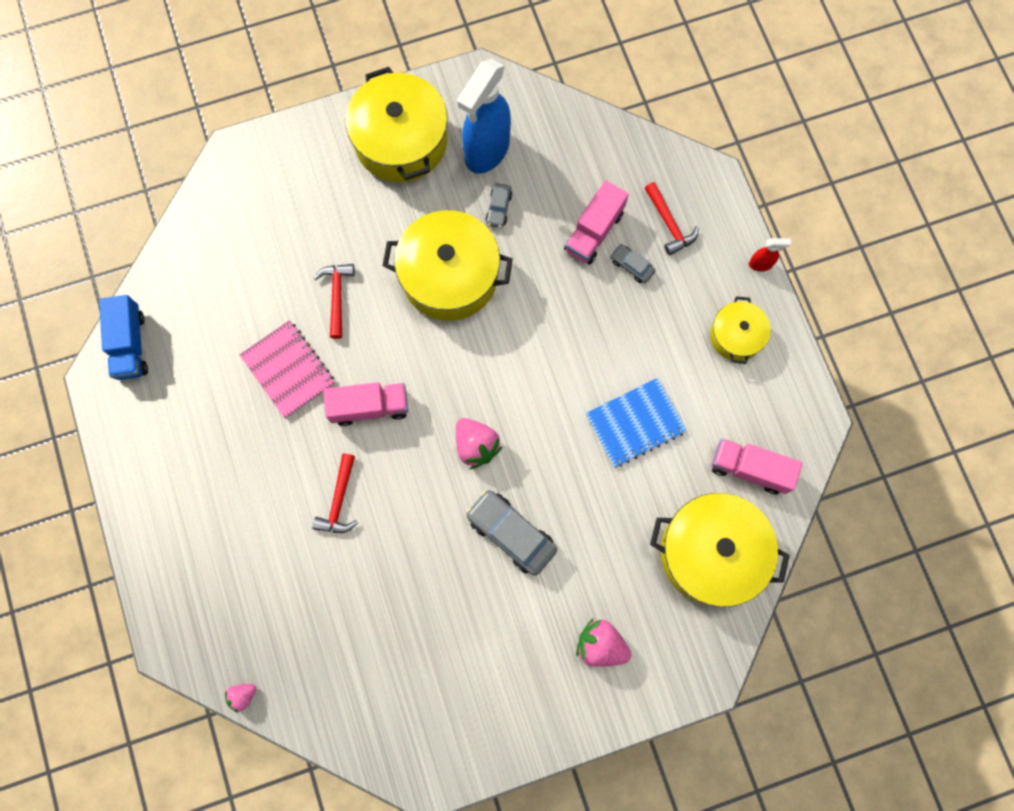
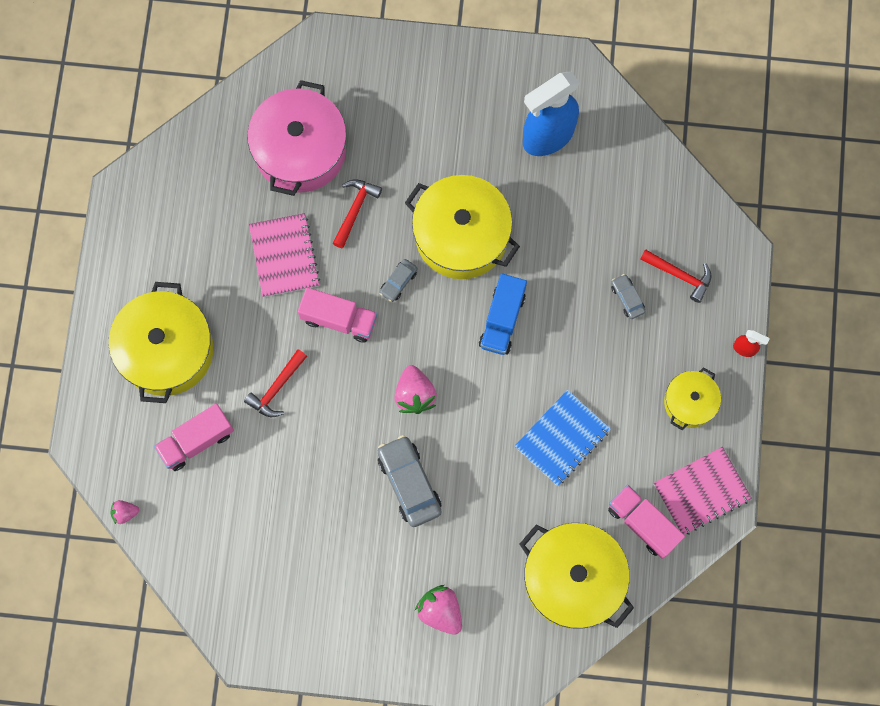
camera: 25 degrees right, 0 degrees up
(130, 345) = (160, 173): blue truck -> blue truck (502, 320)
(258, 263) = (300, 150): none -> pink pot
(401, 141) = (475, 94): yellow pot -> yellow pot (166, 350)
(499, 208) = (533, 194): grey car -> grey car (398, 282)
(594, 231) = (608, 252): pink truck -> pink truck (196, 441)
(635, 423) = (562, 438): blue notebook -> blue notebook turned 45 degrees counterclockwise
(669, 224) = (679, 275): red hammer -> red hammer turned 60 degrees counterclockwise
(788, 413) = (701, 491): none -> pink notebook

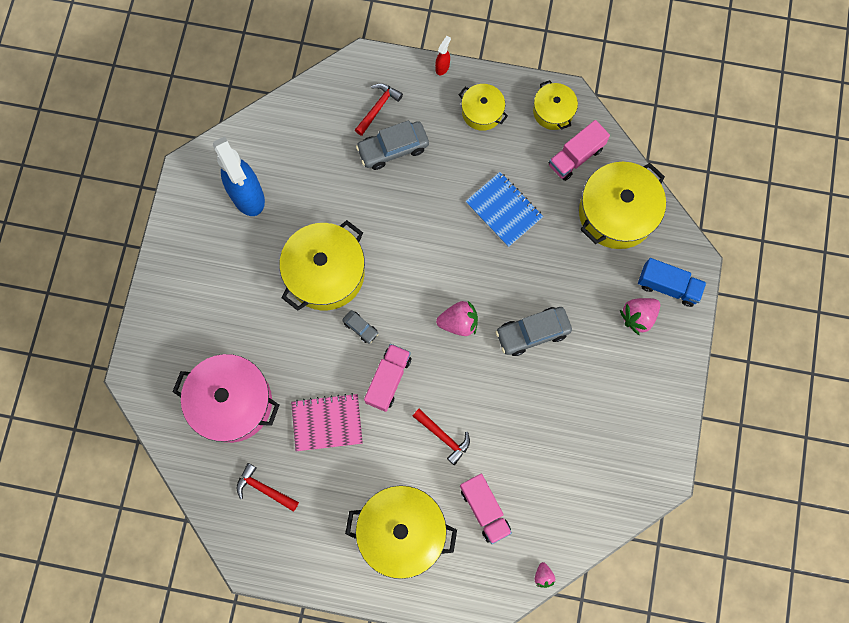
camera: 85 degrees left, 0 degrees up
(355, 210) = (292, 359): red hammer -> red hammer (264, 489)
(502, 320) = (402, 247): blue truck -> blue truck (668, 286)
(627, 298) = (393, 149): grey car -> grey car, size x1.92
(701, 491) = (553, 111): pink notebook -> yellow pot

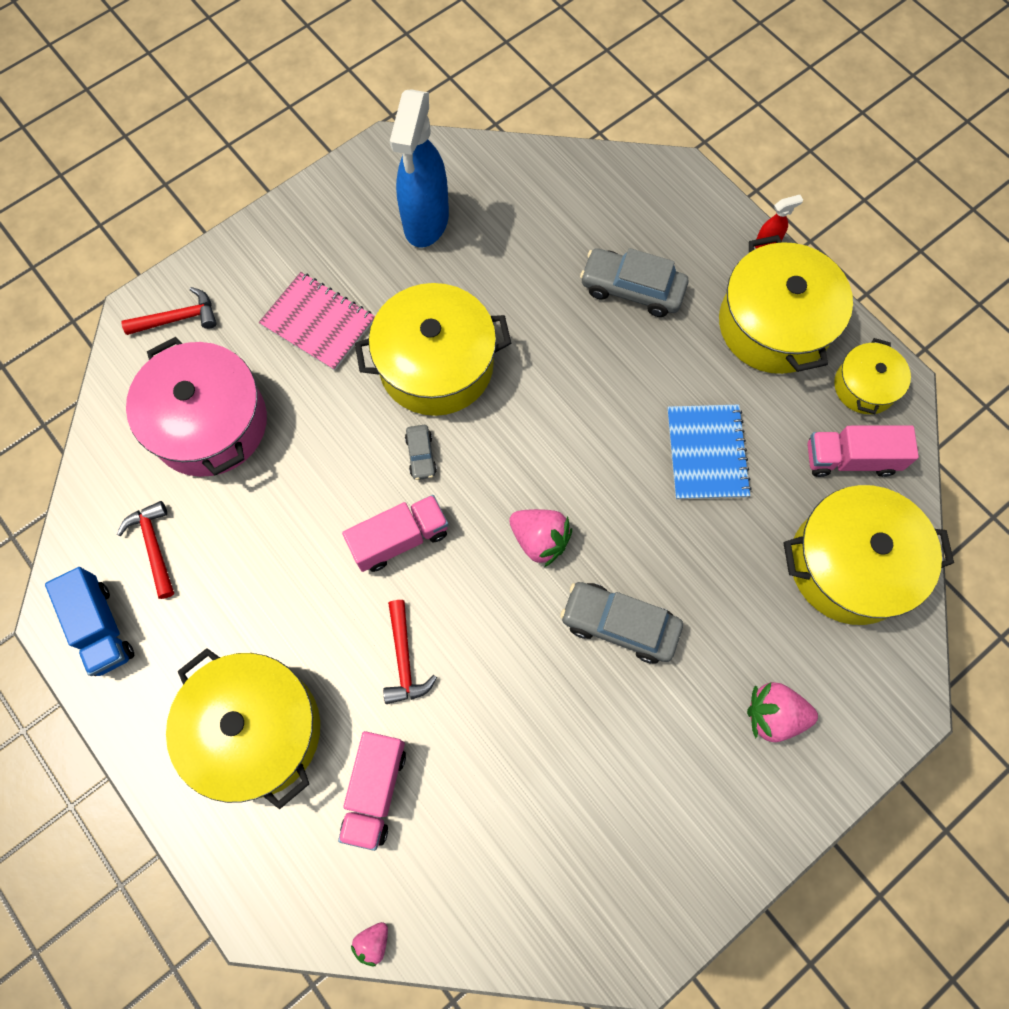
camera: 40 degrees right, 5 degrees down
(327, 422) = (288, 530): pink notebook -> pink notebook (318, 322)
(378, 108) = (653, 234): red hammer -> red hammer (178, 318)
(482, 112) = (774, 324): yellow pot -> yellow pot, size x1.83
(668, 286) = (846, 709): blue truck -> blue truck (101, 628)

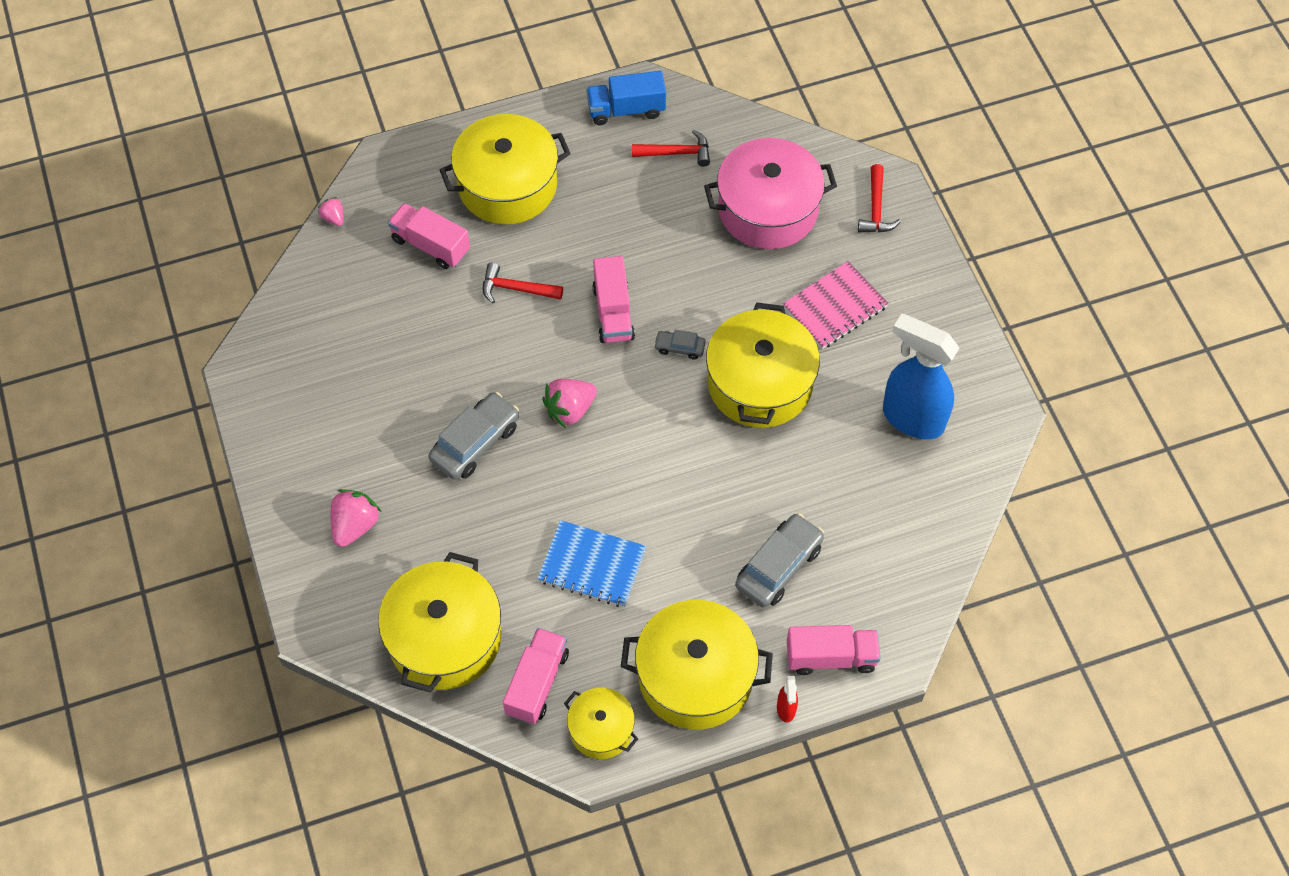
camera: 110 degrees right, 10 degrees down
(701, 223) = (831, 657): none -> pink truck

